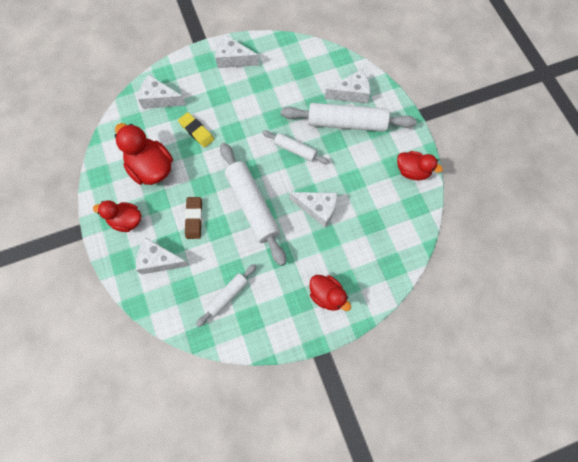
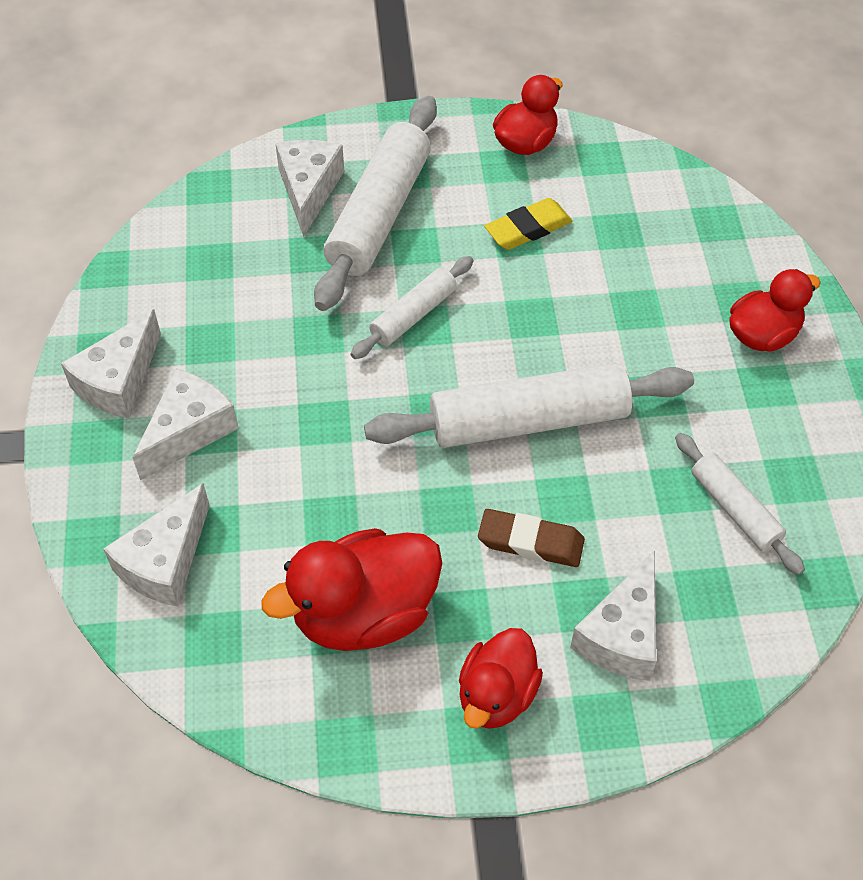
camera: 75 degrees left, 15 degrees down
(196, 131) = (294, 495): yellow eraser -> yellow eraser (528, 229)
(317, 209) = (567, 308): white cheese -> white cheese (189, 431)

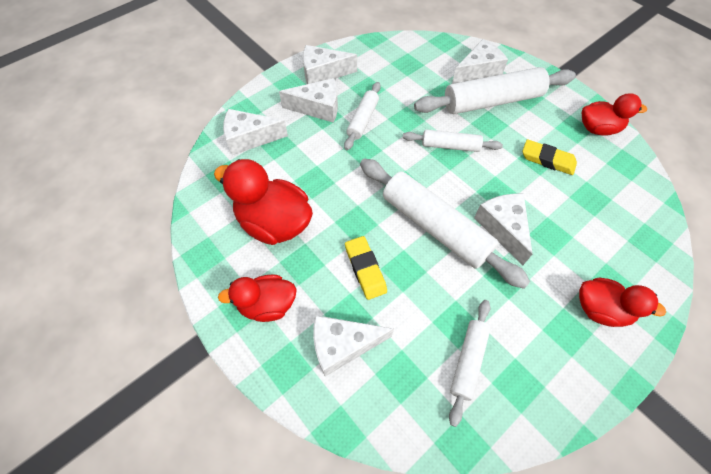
camera: 55 degrees right, 5 degrees up
(269, 388) = (363, 120): none -> white rolling pin
(530, 542) = (365, 269): brown eraser -> yellow eraser
(588, 349) = (502, 228): none -> white cheese

